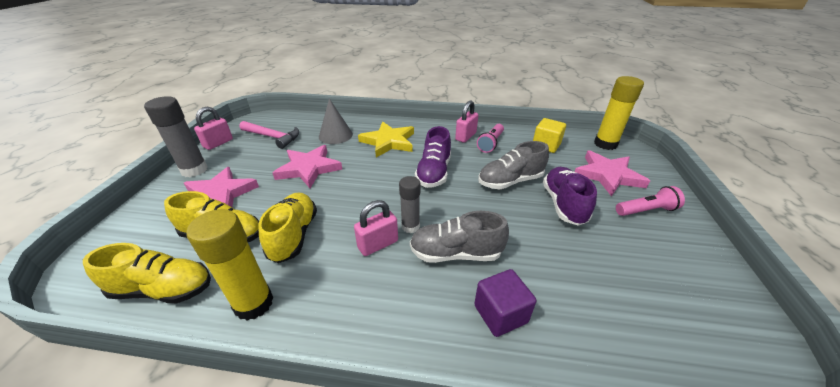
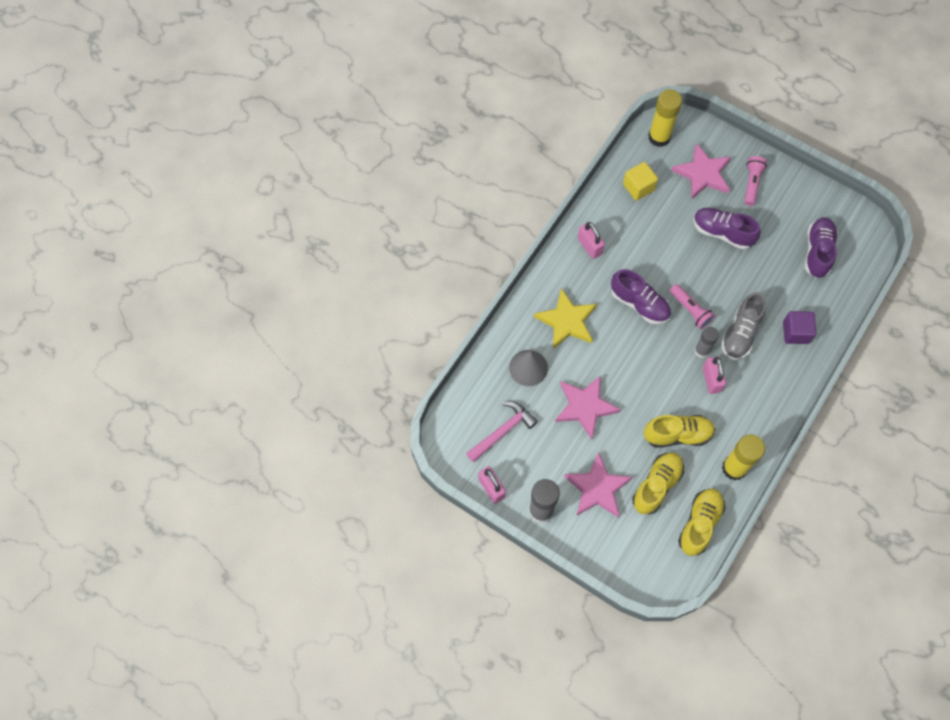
camera: 65 degrees left, 30 degrees up
(294, 235) = (677, 435): yellow shoe -> yellow shoe turned 150 degrees clockwise
(490, 143) = (613, 231): pink flashlight -> pink flashlight (690, 310)
(510, 181) = (678, 251): grey shoe -> none
(643, 301) = (817, 252): none -> purple shoe

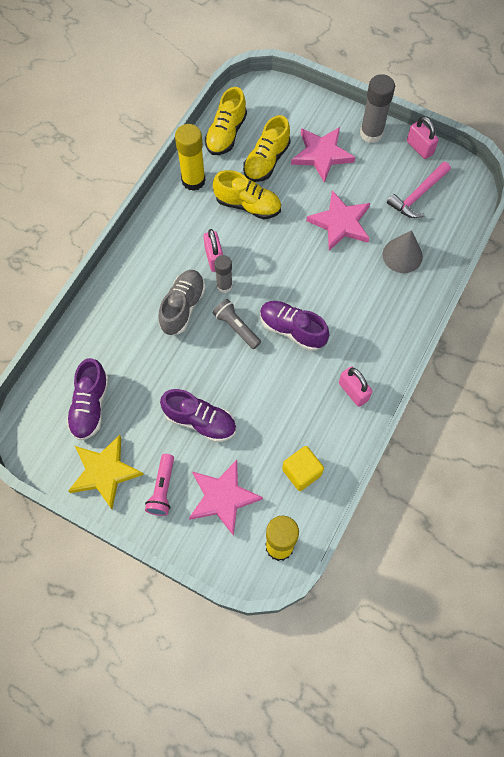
camera: 175 degrees right, 0 degrees up
(567, 321) = (369, 305): yellow star -> yellow star (104, 472)
(677, 435) = (248, 205): yellow shoe -> yellow shoe turned 150 degrees counterclockwise
(690, 310) = (236, 327): pink flashlight -> grey flashlight
(795, 332) = (123, 312): purple cube -> none

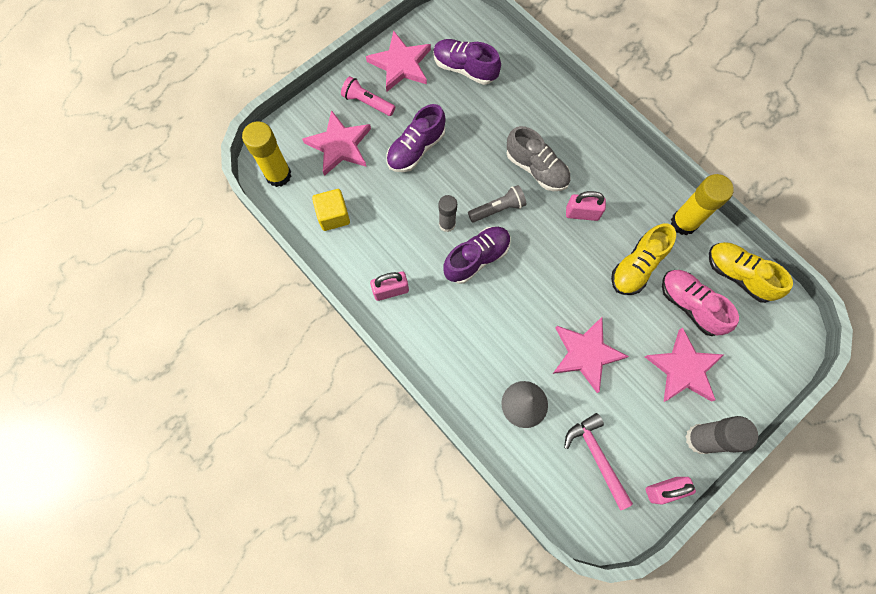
camera: 110 degrees right, 5 degrees up
(104, 472) = (401, 64): yellow star -> pink star
(224, 286) = (547, 212): grey glue stick -> grey glue stick (447, 224)
(266, 161) = (690, 305): yellow shoe -> pink shoe

